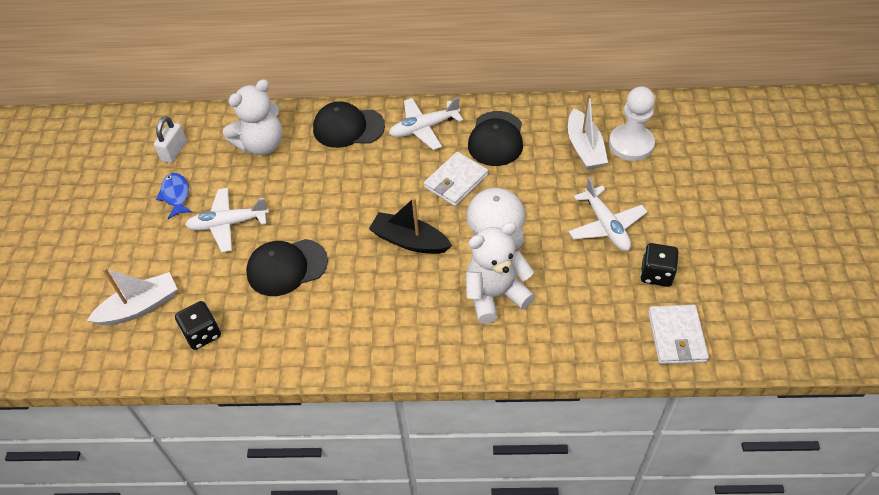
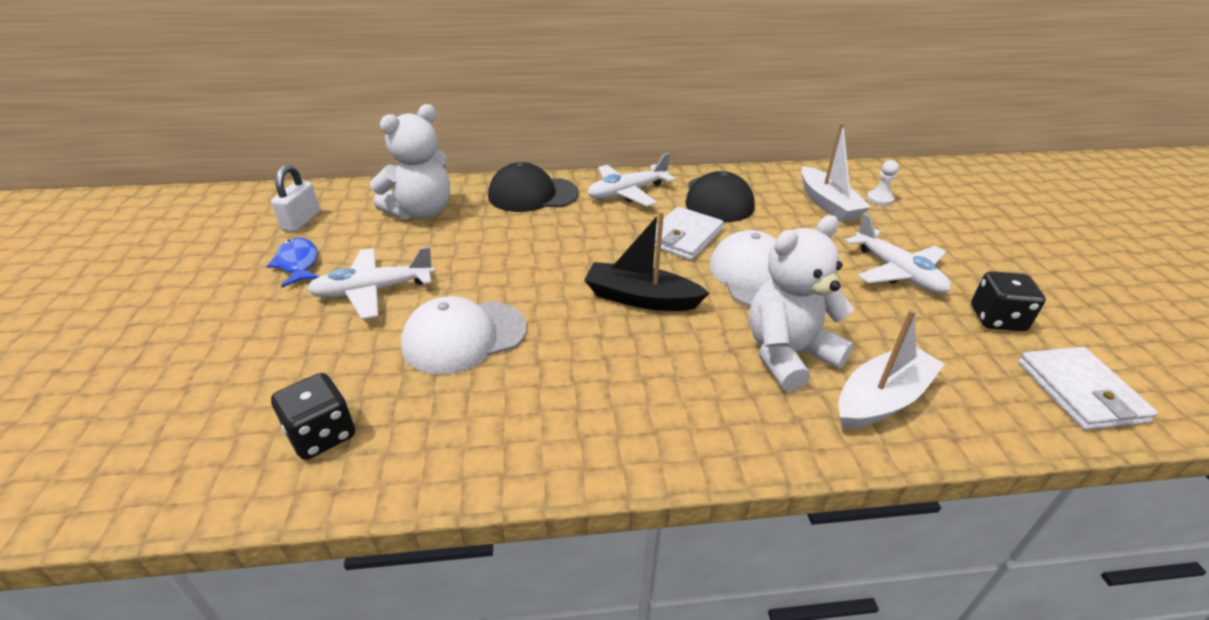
camera: 10 degrees left, 15 degrees down
(140, 307) = (215, 401): white boat -> white boat (881, 399)
(286, 267) = (464, 337): black cap -> white cap
(631, 144) = (879, 199): white pawn -> white pawn, size x0.47

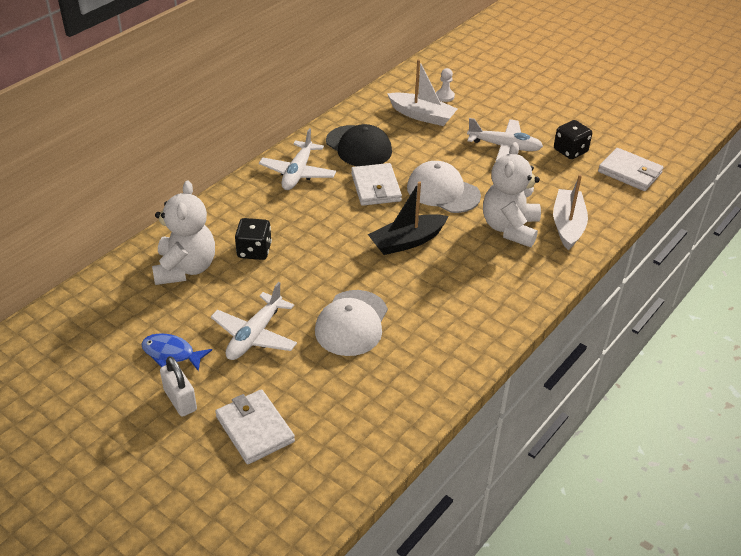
camera: 45 degrees left, 5 degrees up
(226, 369) = (255, 429): none -> white wallet
(301, 221) = (110, 328): white padlock -> white padlock (180, 400)
(322, 435) = (366, 413): black dice -> black dice (254, 251)
(532, 194) = (239, 210): black cap -> none

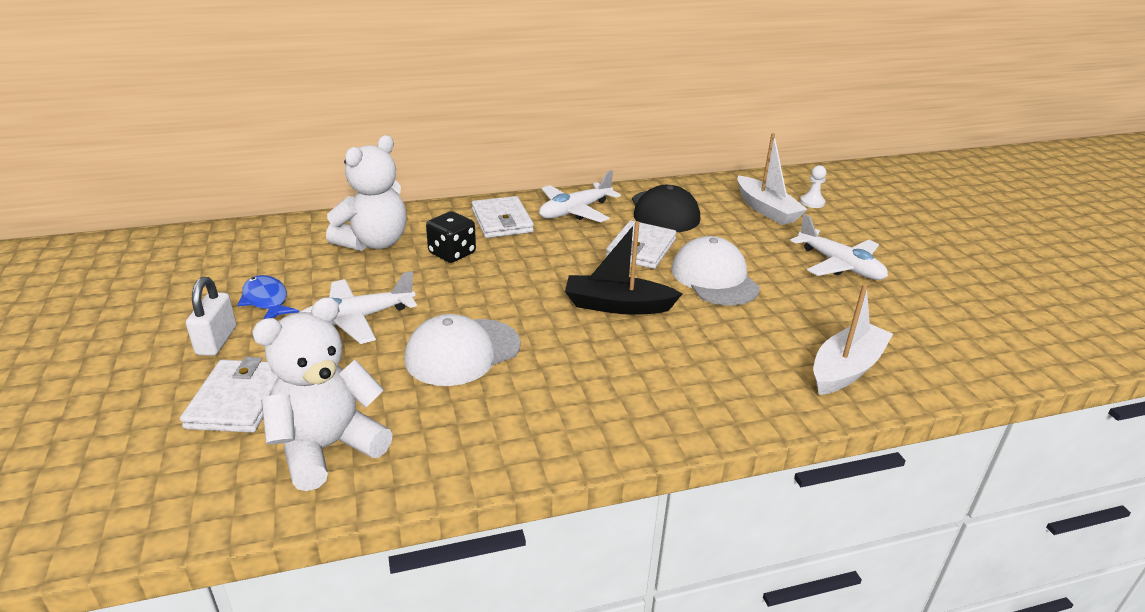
camera: 35 degrees right, 10 degrees down
(510, 228) = (760, 341): white teddy bear -> white teddy bear (328, 448)
(570, 151) = (929, 298): black dice -> none
(629, 172) = (1002, 348): white wallet -> white wallet (502, 221)

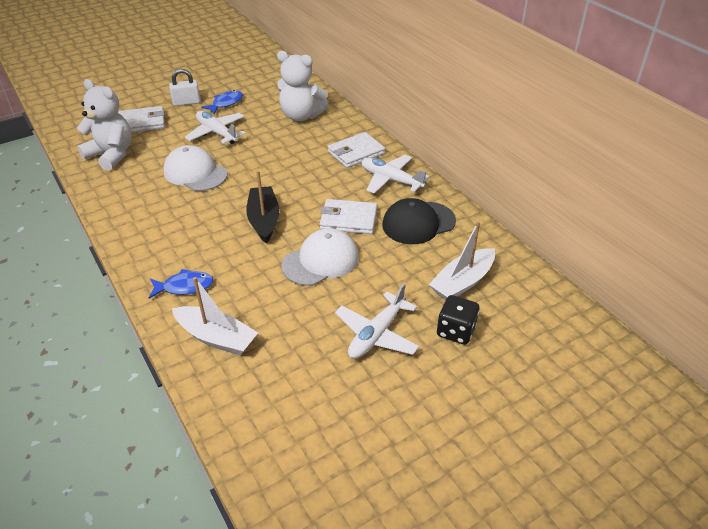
camera: 75 degrees right, 10 degrees up
(452, 253) = (301, 144): black dice -> black dice (455, 331)
(744, 386) = (185, 286): none -> blue fish
(812, 202) = (500, 313): white pawn -> none

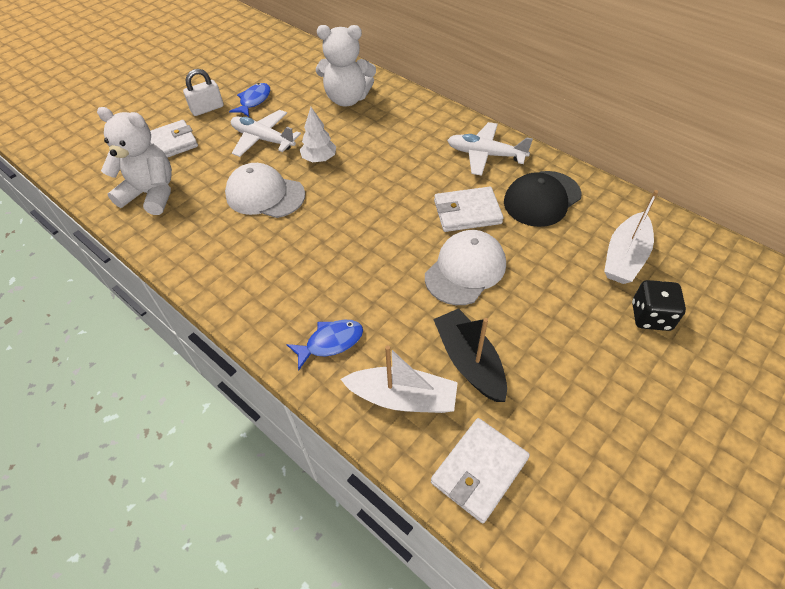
camera: 15 degrees left, 10 degrees up
(252, 156) = (319, 159): none -> white tree
(264, 220) = (375, 235): black boat -> black boat (469, 361)
(356, 153) = (431, 130): white wallet -> white wallet (479, 470)
(376, 334) = (573, 343): white plane -> none

